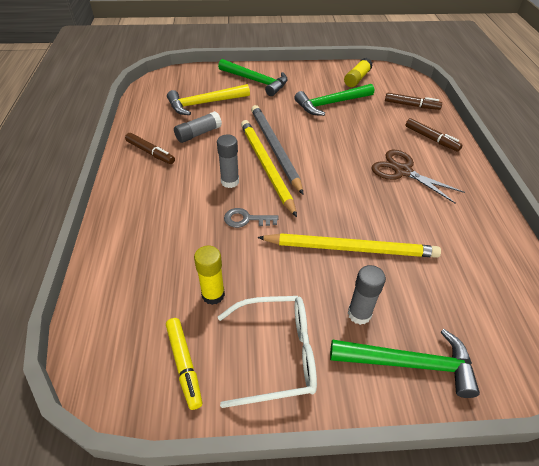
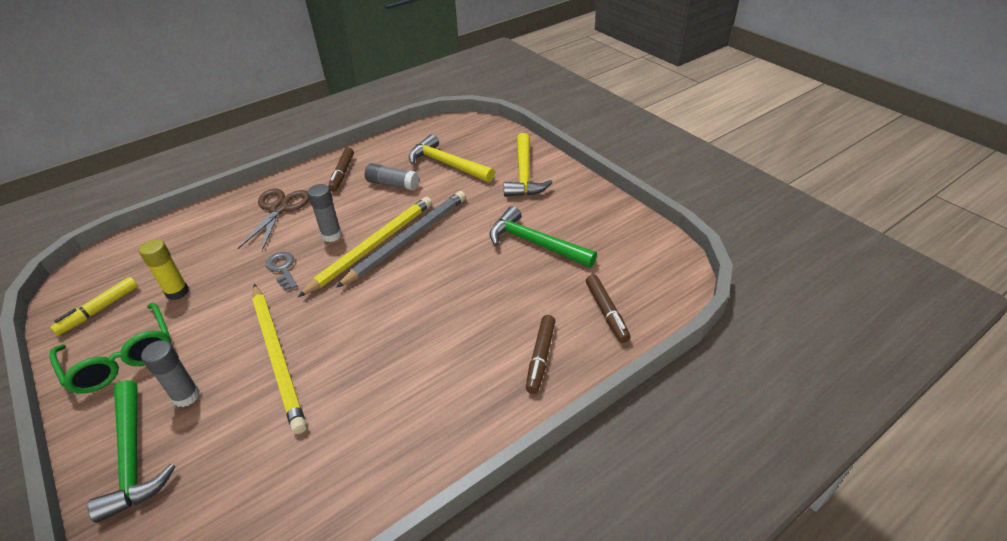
camera: 60 degrees right, 5 degrees down
(256, 81) = (524, 174): green hammer -> yellow hammer
(277, 354) = (122, 358): white glasses -> green glasses
(357, 79) = (619, 242): yellow glue stick -> none
(402, 171) = (443, 353): brown scissors -> brown scissors (279, 209)

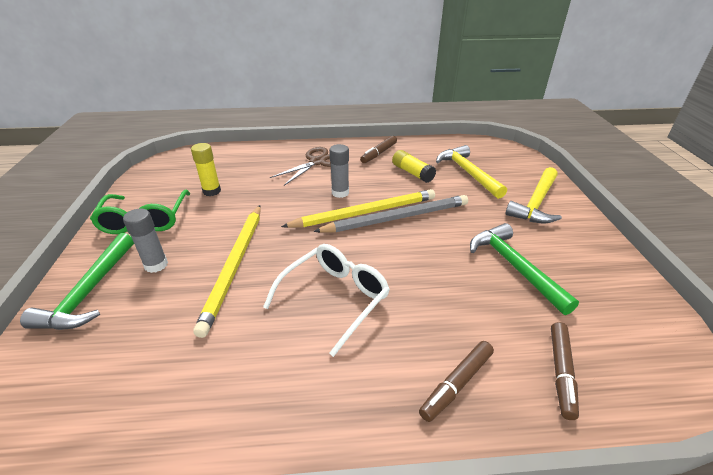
camera: 30 degrees right, 5 degrees down
(99, 310) = (161, 184): yellow marker -> none
(283, 269) = (288, 203): grey key -> none
(392, 184) = (412, 173): grey glue stick -> yellow glue stick
(401, 340) = (335, 298): none -> white glasses

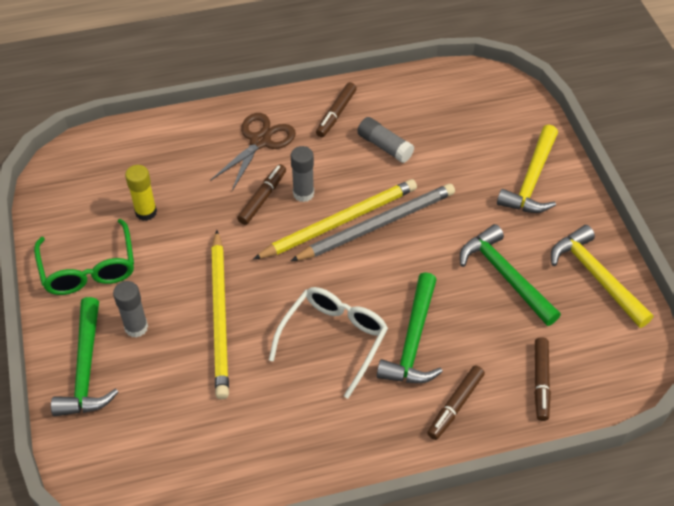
camera: 10 degrees left, 15 degrees up
(306, 192) = (262, 198): none -> brown marker
(412, 173) = (384, 146): yellow glue stick -> grey glue stick
(416, 310) = (413, 341): none -> green hammer
(467, 173) = (452, 137): yellow hammer -> yellow hammer (595, 276)

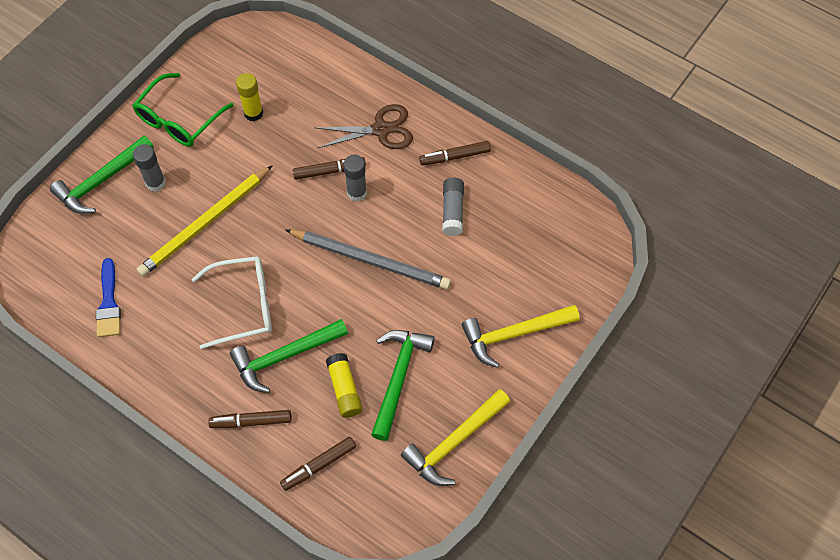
camera: 50 degrees right, 10 degrees up
(226, 444) = (109, 303): none -> blue brush
(339, 222) = (351, 234): yellow pencil -> none
(483, 319) = (344, 389): none -> yellow glue stick
(595, 276) = (454, 442): yellow hammer -> yellow hammer turned 150 degrees counterclockwise

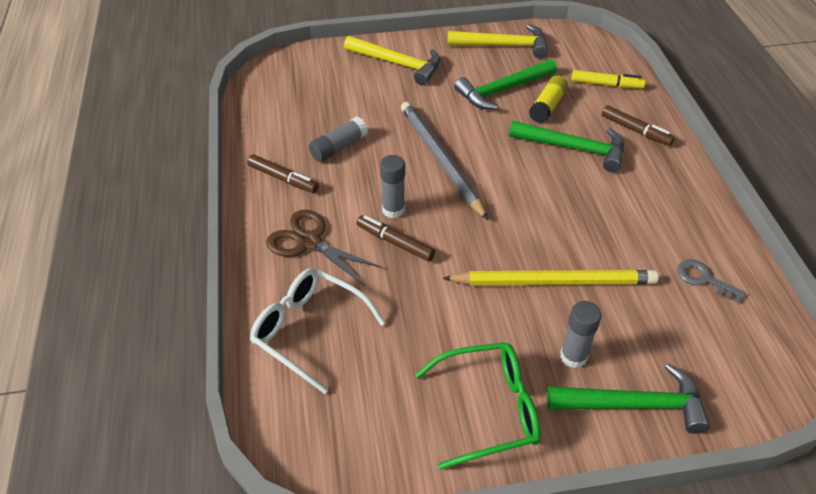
camera: 135 degrees left, 15 degrees down
(109, 303) = (704, 279): blue brush -> grey key
(244, 305) = (576, 198): white glasses -> white glasses (309, 330)
(253, 113) = (403, 351): yellow glue stick -> none
(319, 465) = (606, 84): brown marker -> yellow marker

